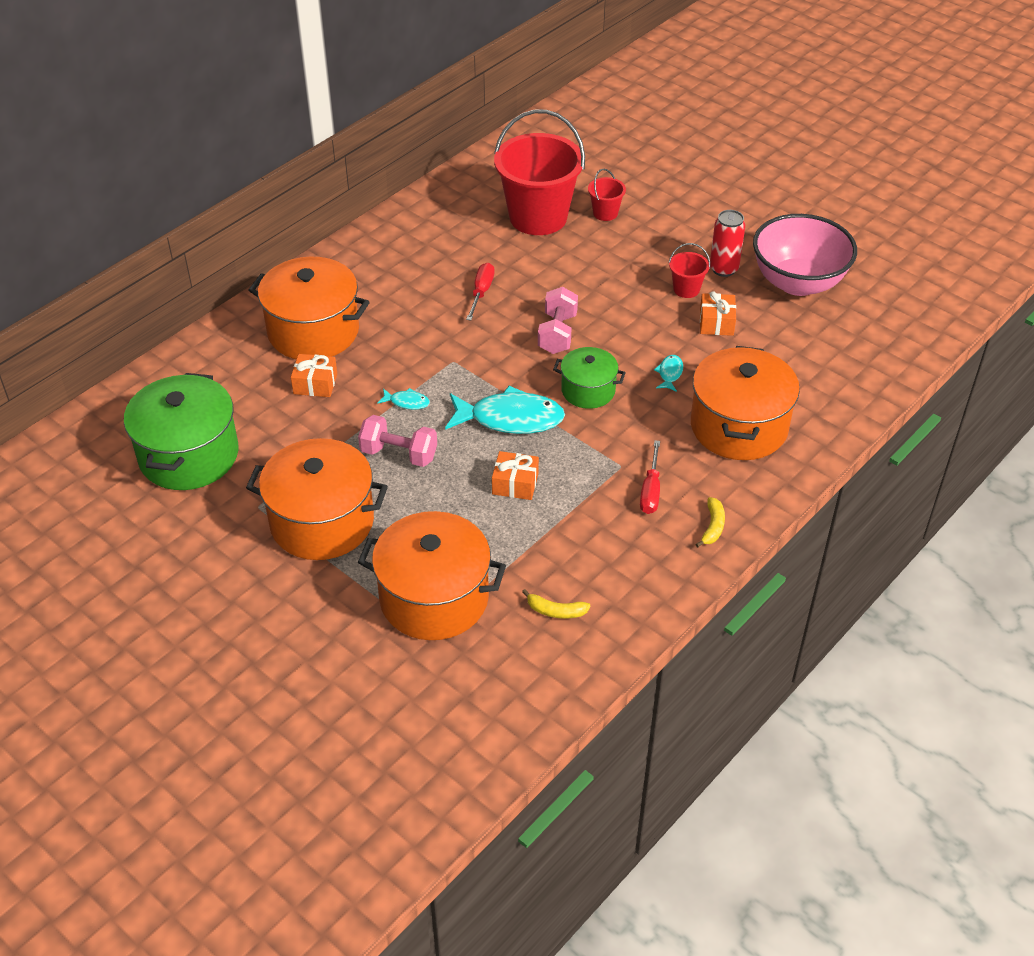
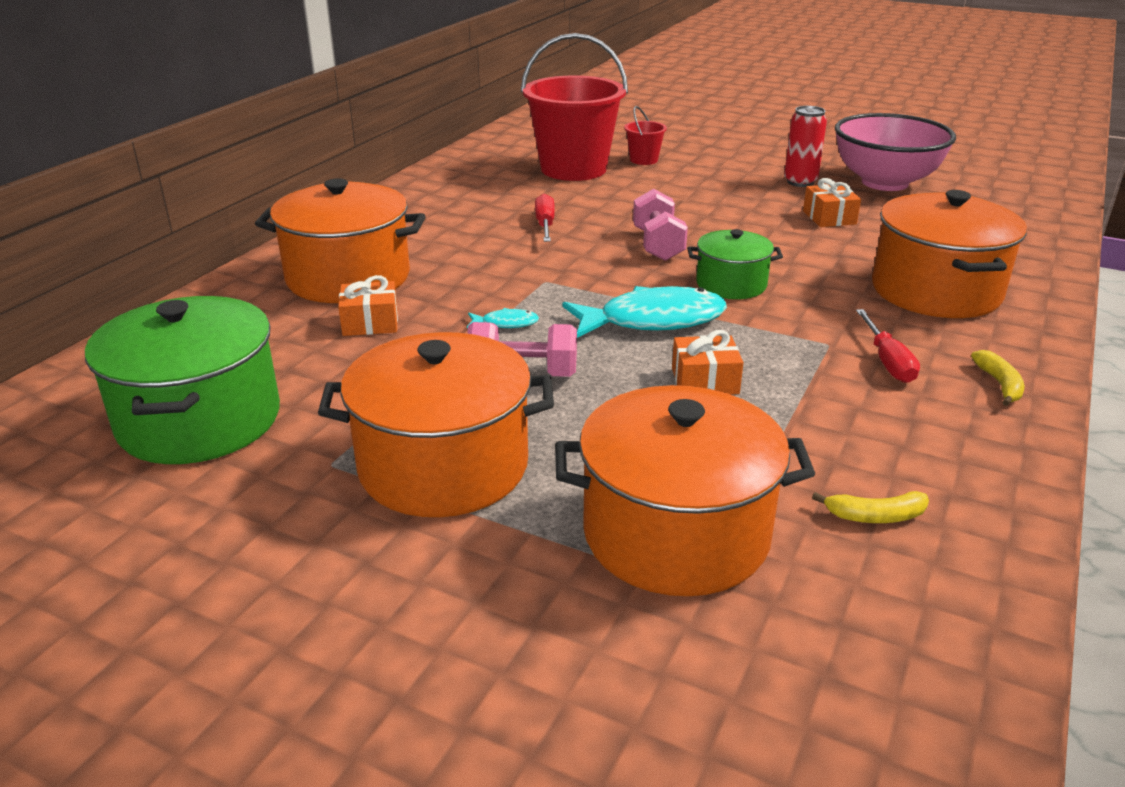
camera: 15 degrees left, 15 degrees down
(669, 373) = (814, 259): turquoise fish -> none
(686, 289) = (774, 199): red bucket -> none

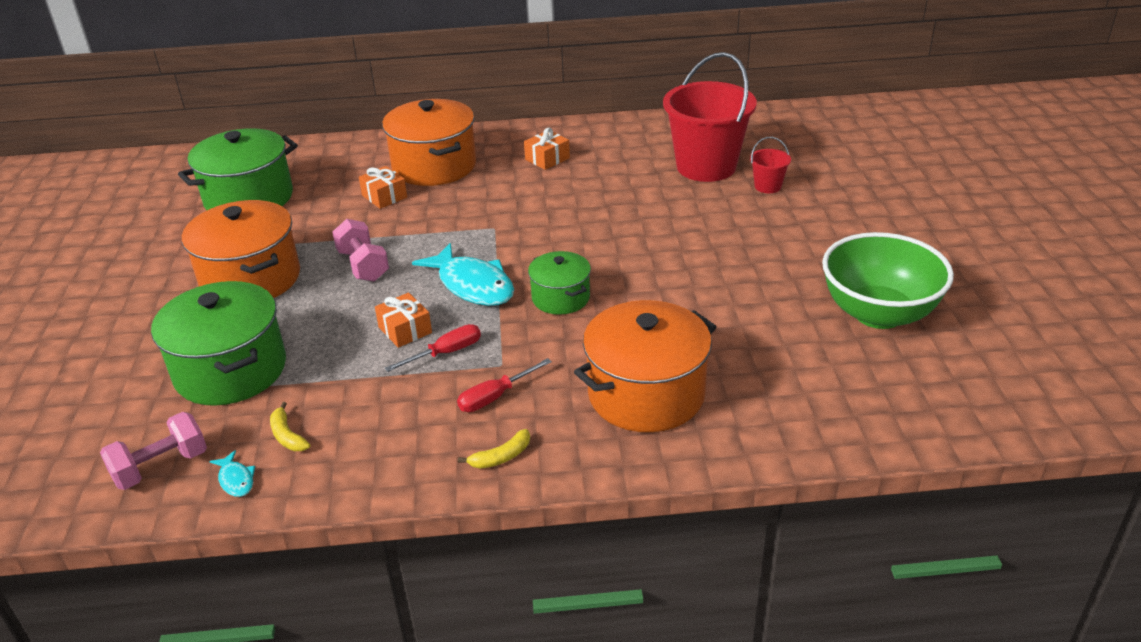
camera: 60 degrees right, 5 degrees up
(506, 323) = (421, 237): turquoise fish -> turquoise fish (236, 480)
(545, 225) = (584, 195): red screwdriver -> red screwdriver (446, 353)
(658, 245) = (599, 248): pink dumbbell -> pink dumbbell (161, 467)
(676, 533) = (231, 370): orange pot -> green pot
(800, 182) = (817, 270): red can -> none
(829, 217) = (748, 306): orange gift -> orange gift (547, 159)
(884, 183) = (878, 313): pink bowl -> green bowl

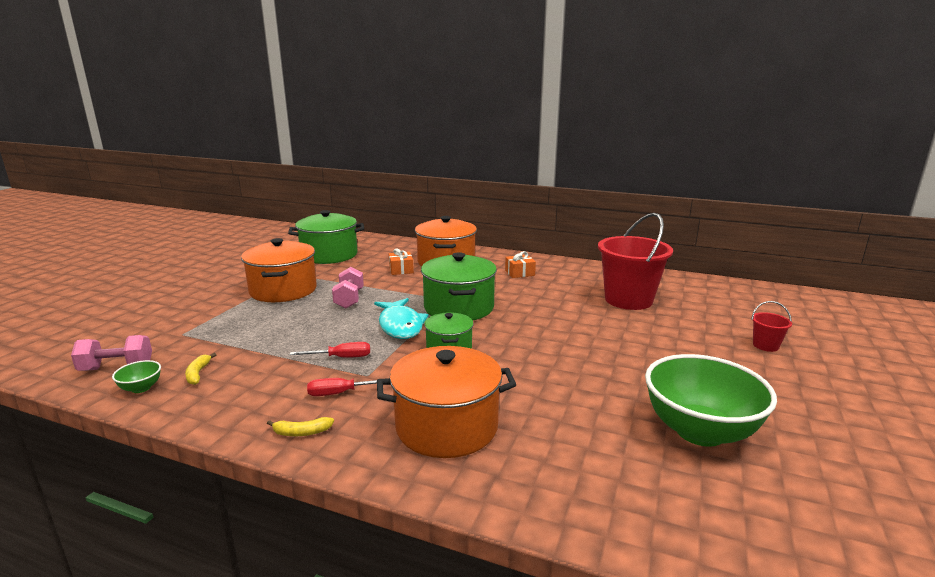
camera: 25 degrees right, 15 degrees down
(231, 370) = (216, 330): green pot -> green pot (459, 308)
(236, 480) = (141, 388): turquoise fish -> green bowl
(405, 330) = (332, 338): orange gift -> none
(767, 186) = (668, 321): red bucket -> red bucket (765, 345)

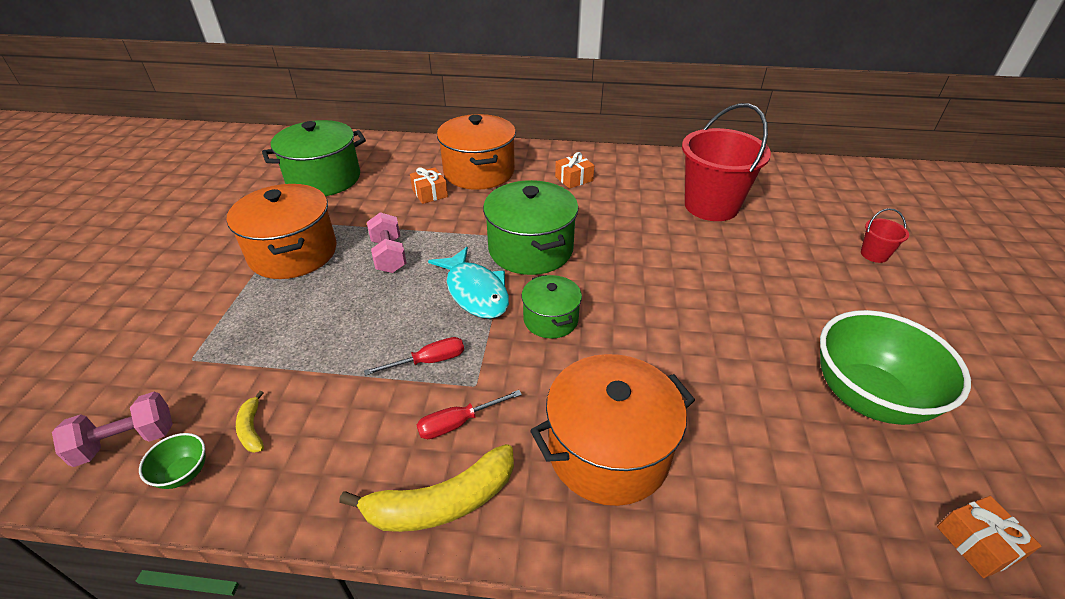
camera: 15 degrees left, 20 degrees up
(301, 432) = (442, 502): yellow banana -> yellow banana, size x2.11
(749, 541) = (977, 543): none -> orange gift

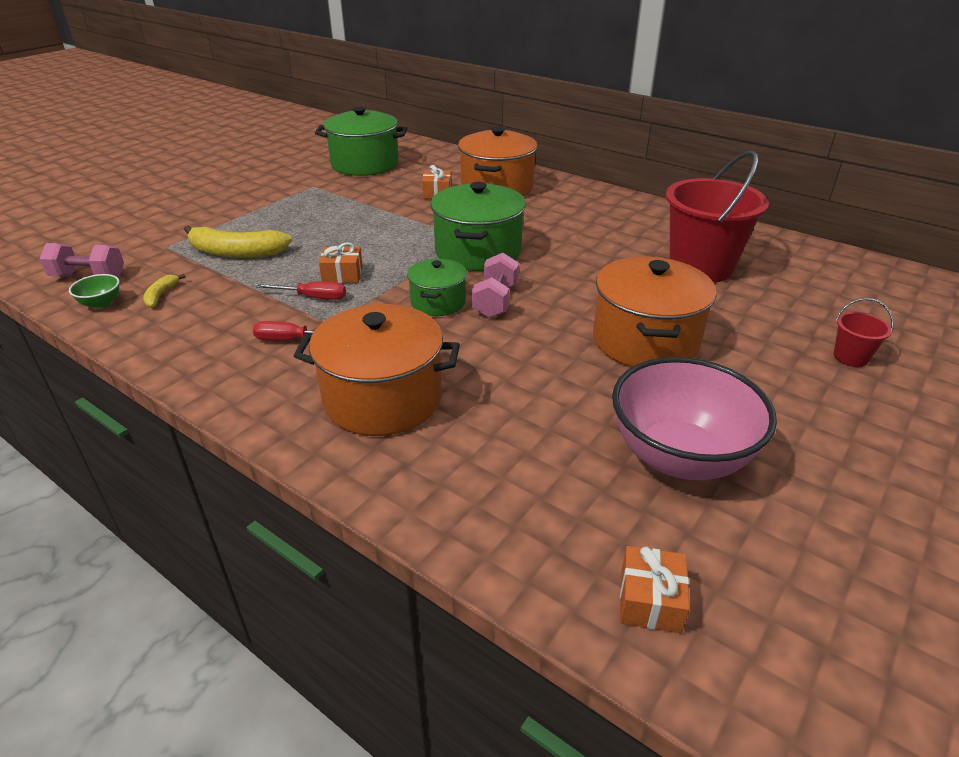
camera: 30 degrees right, 5 degrees down
(293, 253) = (292, 205): orange pot -> orange pot (645, 341)
(389, 256) = (358, 225): pink dumbbell -> pink dumbbell (495, 301)
(442, 502) = (230, 379): yellow banana -> yellow banana (236, 252)
(475, 292) = (398, 266): turquoise fish -> none
(574, 179) = (580, 213): orange gift -> orange gift (342, 274)
(867, 396) = (679, 457): green bowl -> pink bowl

